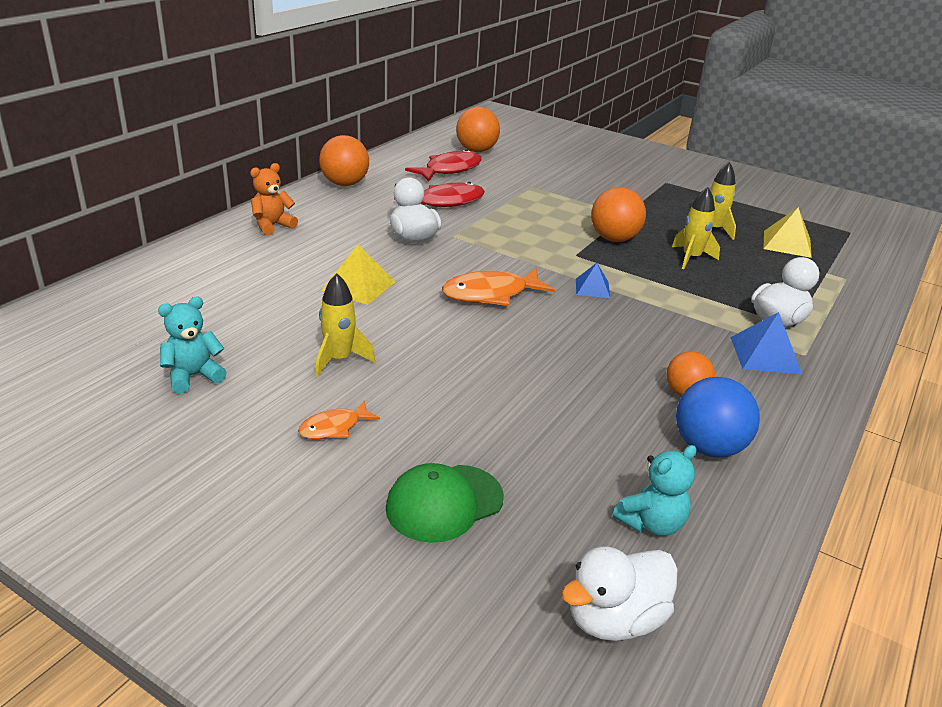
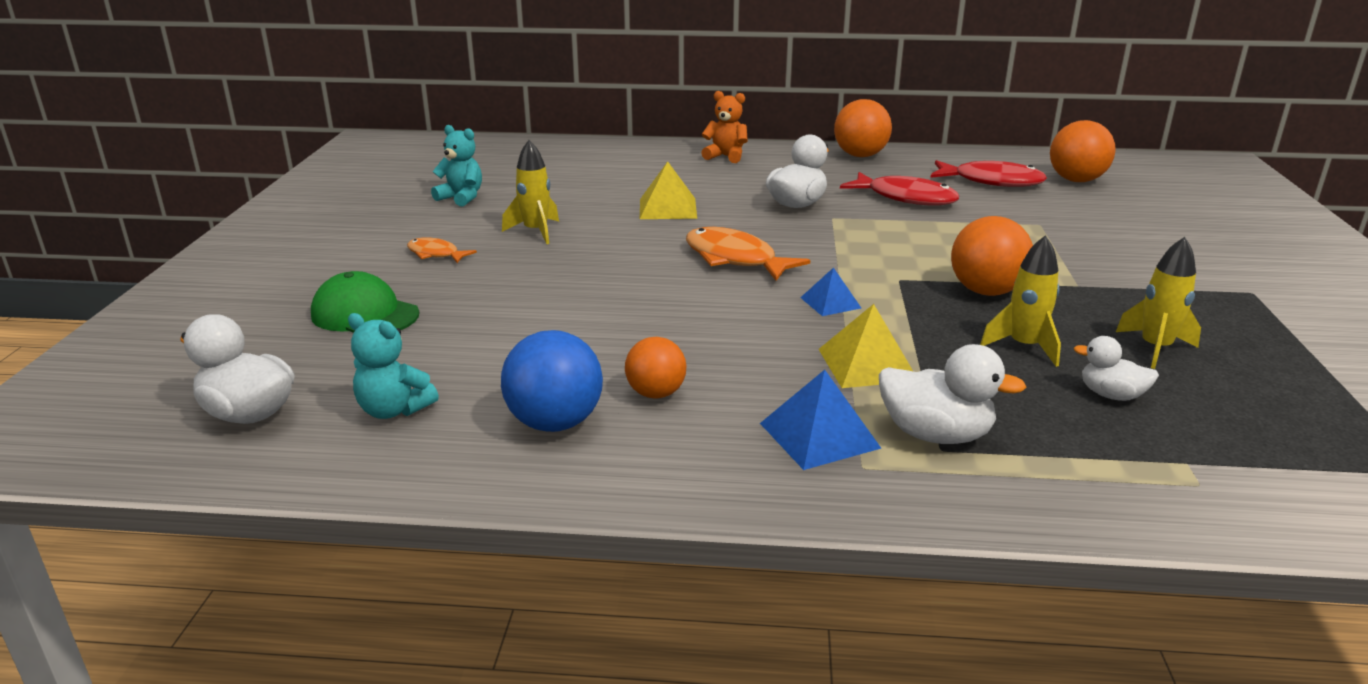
camera: 65 degrees right, 5 degrees down
(756, 260) = (1111, 395): none -> white duck
(787, 243) = (1232, 414): yellow pyramid -> yellow pyramid (867, 364)

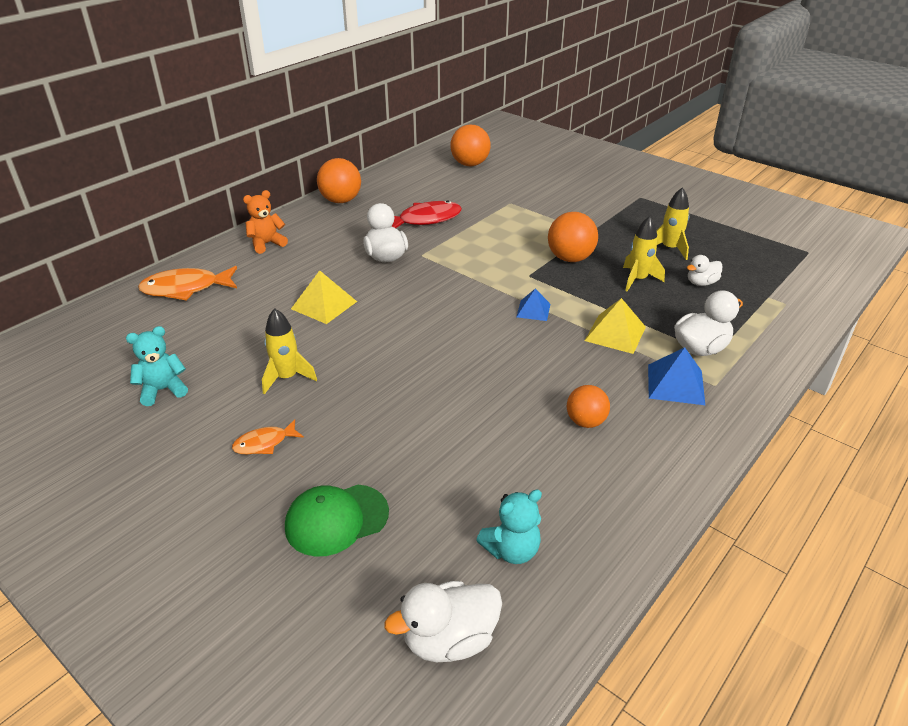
camera: 55 degrees left, 10 degrees up
(555, 423) = (589, 477): blue ball -> none
(735, 259) = (438, 315): orange fish -> orange fish (186, 289)
(992, 181) = (439, 185): red fish -> none

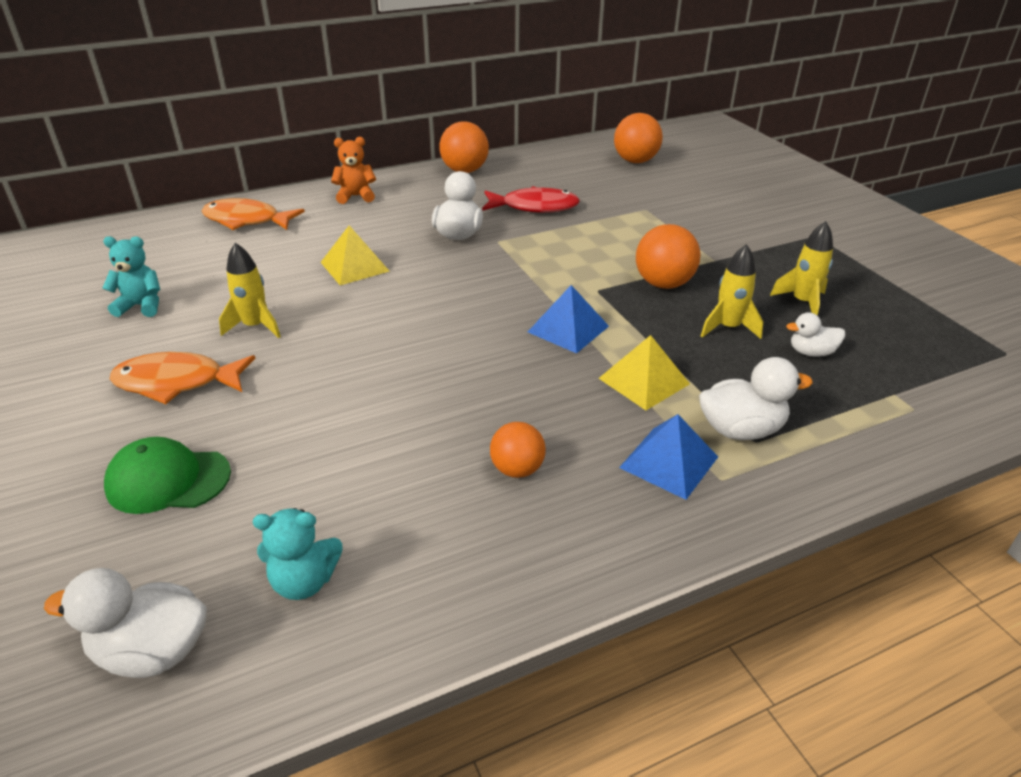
camera: 25 degrees right, 0 degrees up
(264, 443) = (177, 382): orange fish -> orange fish, size x1.79
(533, 310) = (568, 329): blue pyramid -> blue pyramid, size x1.56

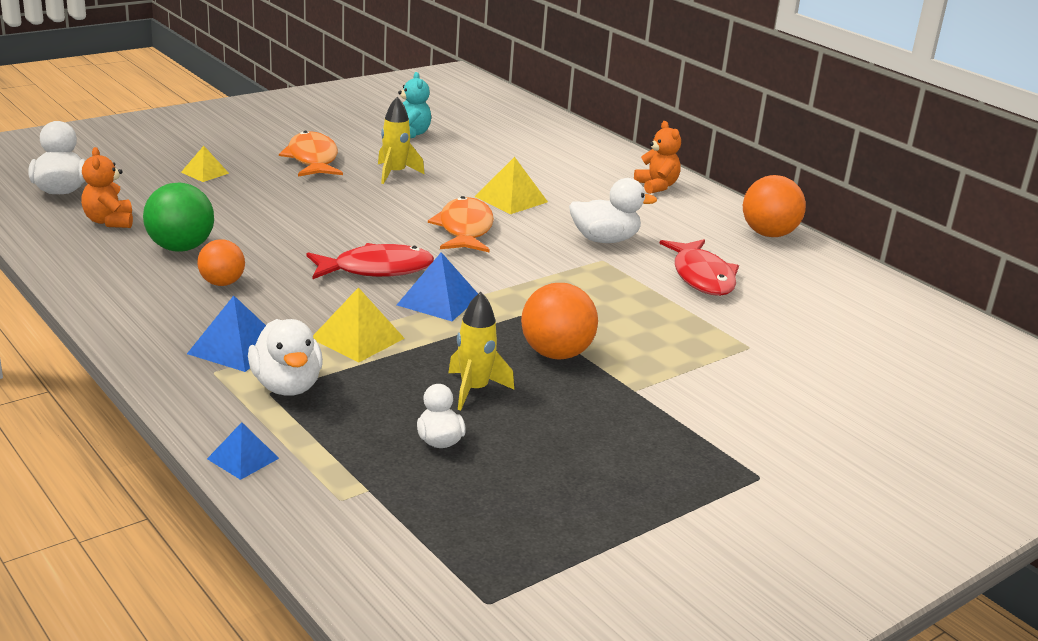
camera: 75 degrees right, 10 degrees down
(168, 480) = (205, 172): green cap -> yellow pyramid
(246, 220) = (572, 148): orange fish -> orange fish (465, 229)
(304, 581) = (109, 221): turquoise teddy bear -> orange teddy bear
(412, 505) = (180, 248): none -> green ball
(498, 358) = (376, 269): none -> red fish
(635, 161) = (905, 342): orange ball -> none
(802, 302) = (555, 446): yellow rocket -> none
(874, 462) = (243, 458): none -> blue pyramid

